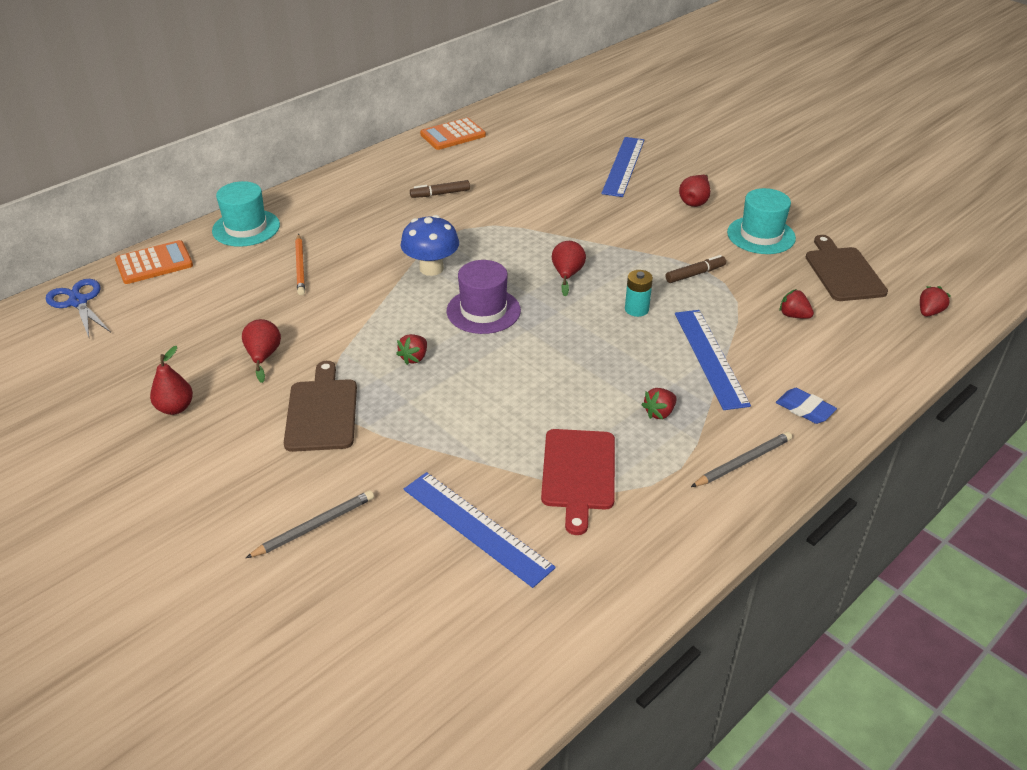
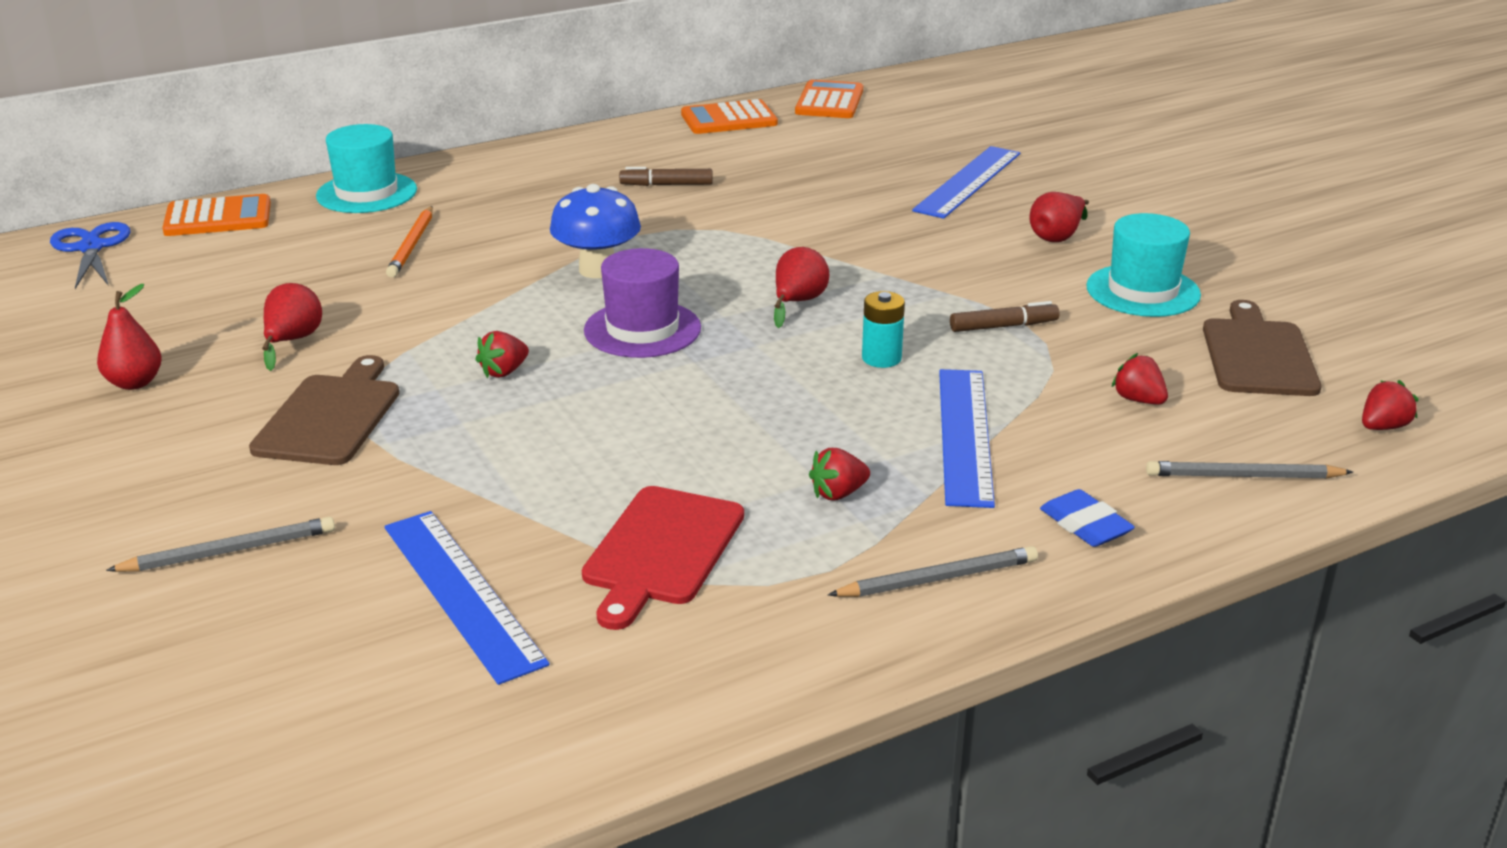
camera: 15 degrees right, 10 degrees down
(509, 112) = (829, 101): none -> orange calculator
(872, 359) = (1244, 476): none -> grey pencil

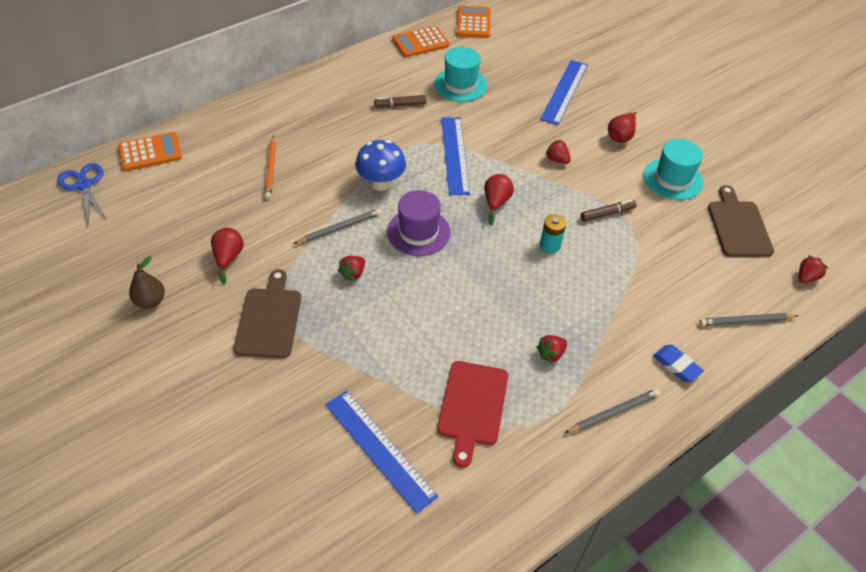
camera: 10 degrees left, 20 degrees up
(135, 383) = (150, 301): red pear -> brown pear
(229, 551) = (248, 431): grey pencil -> grey pencil (339, 228)
(367, 193) = (231, 124): turquoise hat -> turquoise hat (460, 85)
(964, 435) = (604, 303): blue ruler -> blue ruler (455, 155)
(1138, 400) = (685, 267): red strawberry -> red strawberry (557, 160)

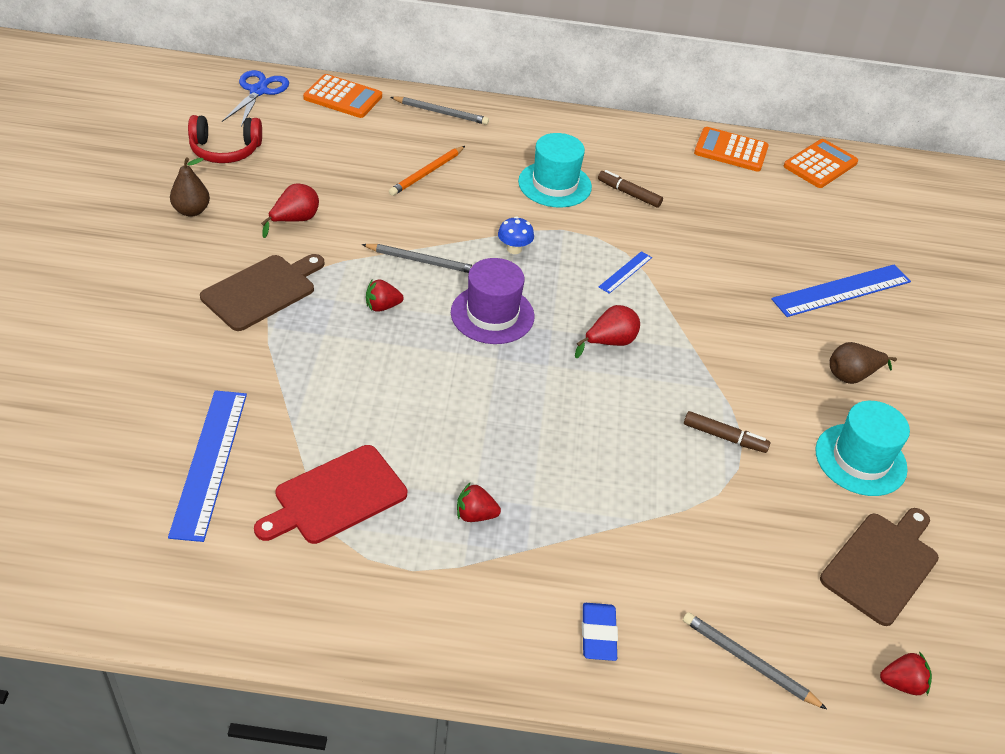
camera: 40 degrees right, 5 degrees down
(117, 243) = (225, 150): none -> red headphones
(381, 183) = (514, 249): blue mushroom -> blue mushroom, size x0.56
(455, 155) = (625, 272): blue ruler -> blue ruler, size x0.49
(460, 85) = (722, 213): turquoise hat -> turquoise hat (554, 184)
(550, 245) = (614, 420): turquoise battery -> none
(557, 160) = (737, 348): red strawberry -> none
(613, 413) = (465, 617): grey pencil -> grey pencil (441, 113)
(621, 136) = (852, 376): red pear -> brown pear

